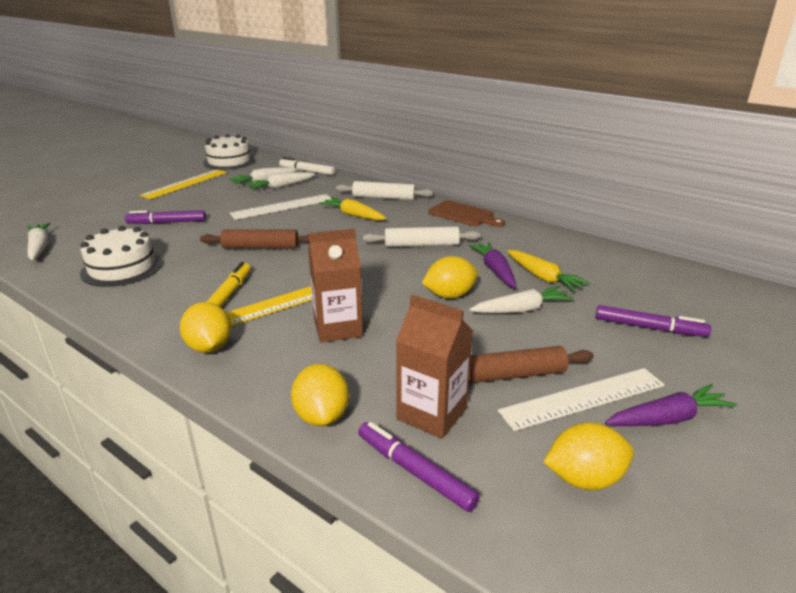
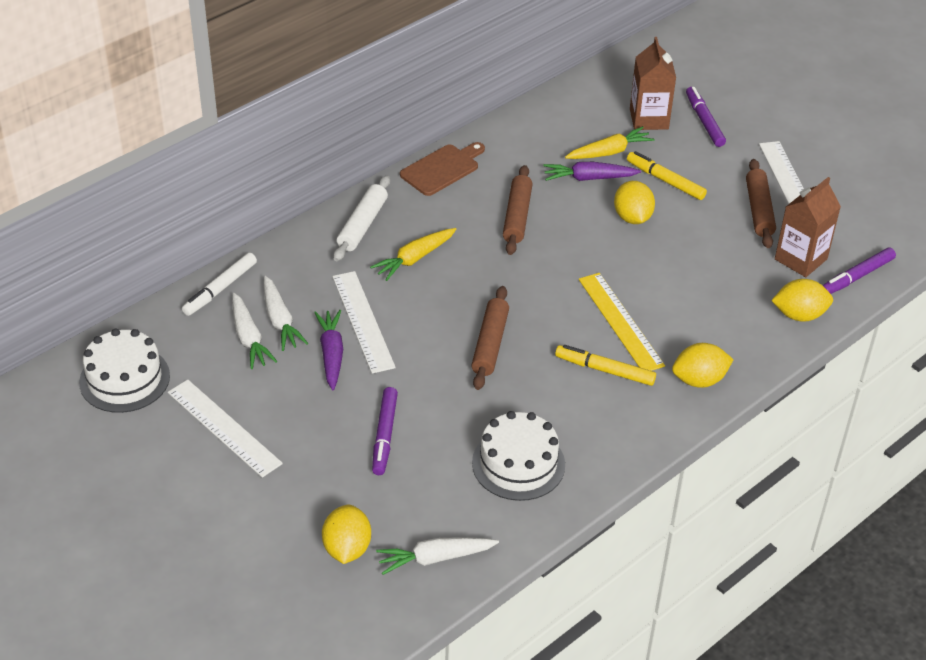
camera: 80 degrees left, 15 degrees up
(185, 184) = (224, 427): yellow ruler -> white ruler
(338, 328) = (679, 296): brown carton -> brown carton (649, 119)
(421, 245) = (517, 216): white rolling pin -> brown rolling pin
(521, 310) = (665, 180): white carrot -> yellow marker
(584, 478) = (865, 207): yellow lemon -> yellow lemon (347, 548)
(649, 328) = (704, 121): purple marker -> purple marker turned 45 degrees counterclockwise
(667, 418) = (813, 153): purple carrot -> purple carrot (331, 354)

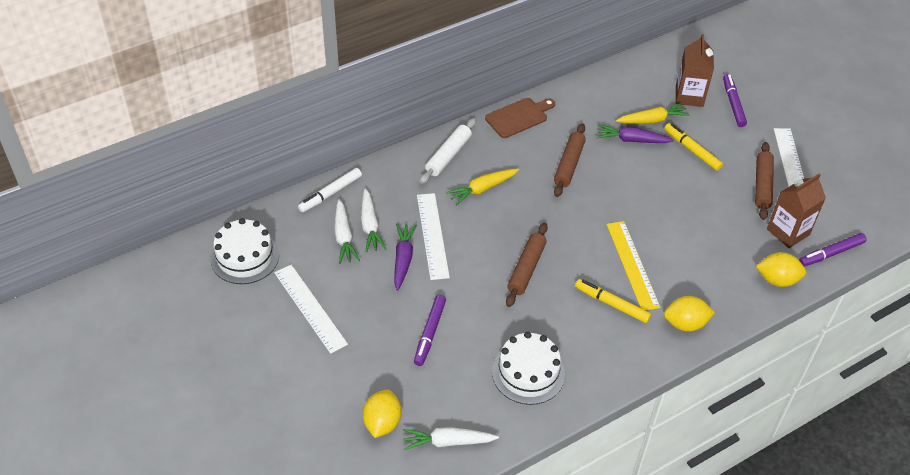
camera: 10 degrees right, 5 degrees up
(632, 217) = (659, 178): yellow lemon -> none

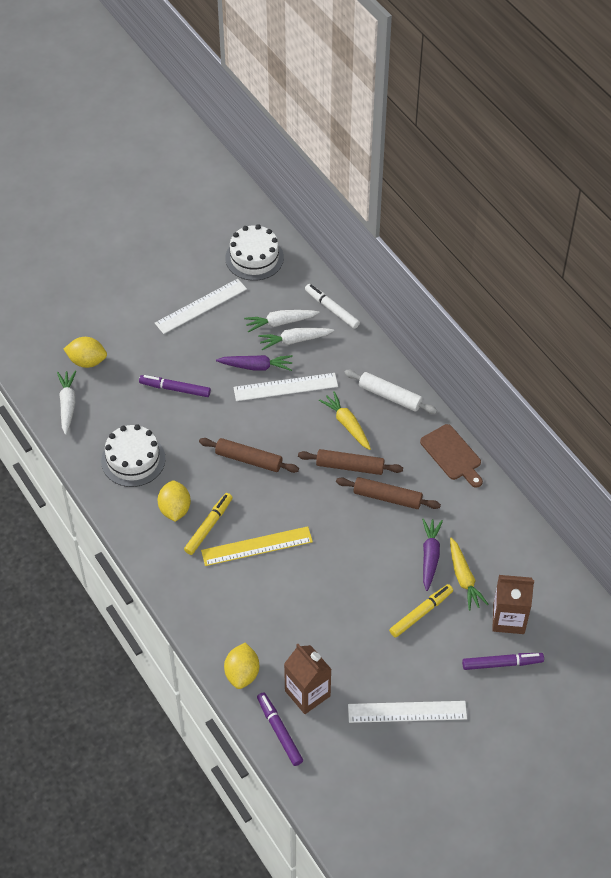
camera: 90 degrees right, 5 degrees up
(685, 324) = (186, 585): yellow lemon -> yellow lemon (175, 509)
(762, 185) = (374, 677): brown rolling pin -> brown rolling pin (350, 466)

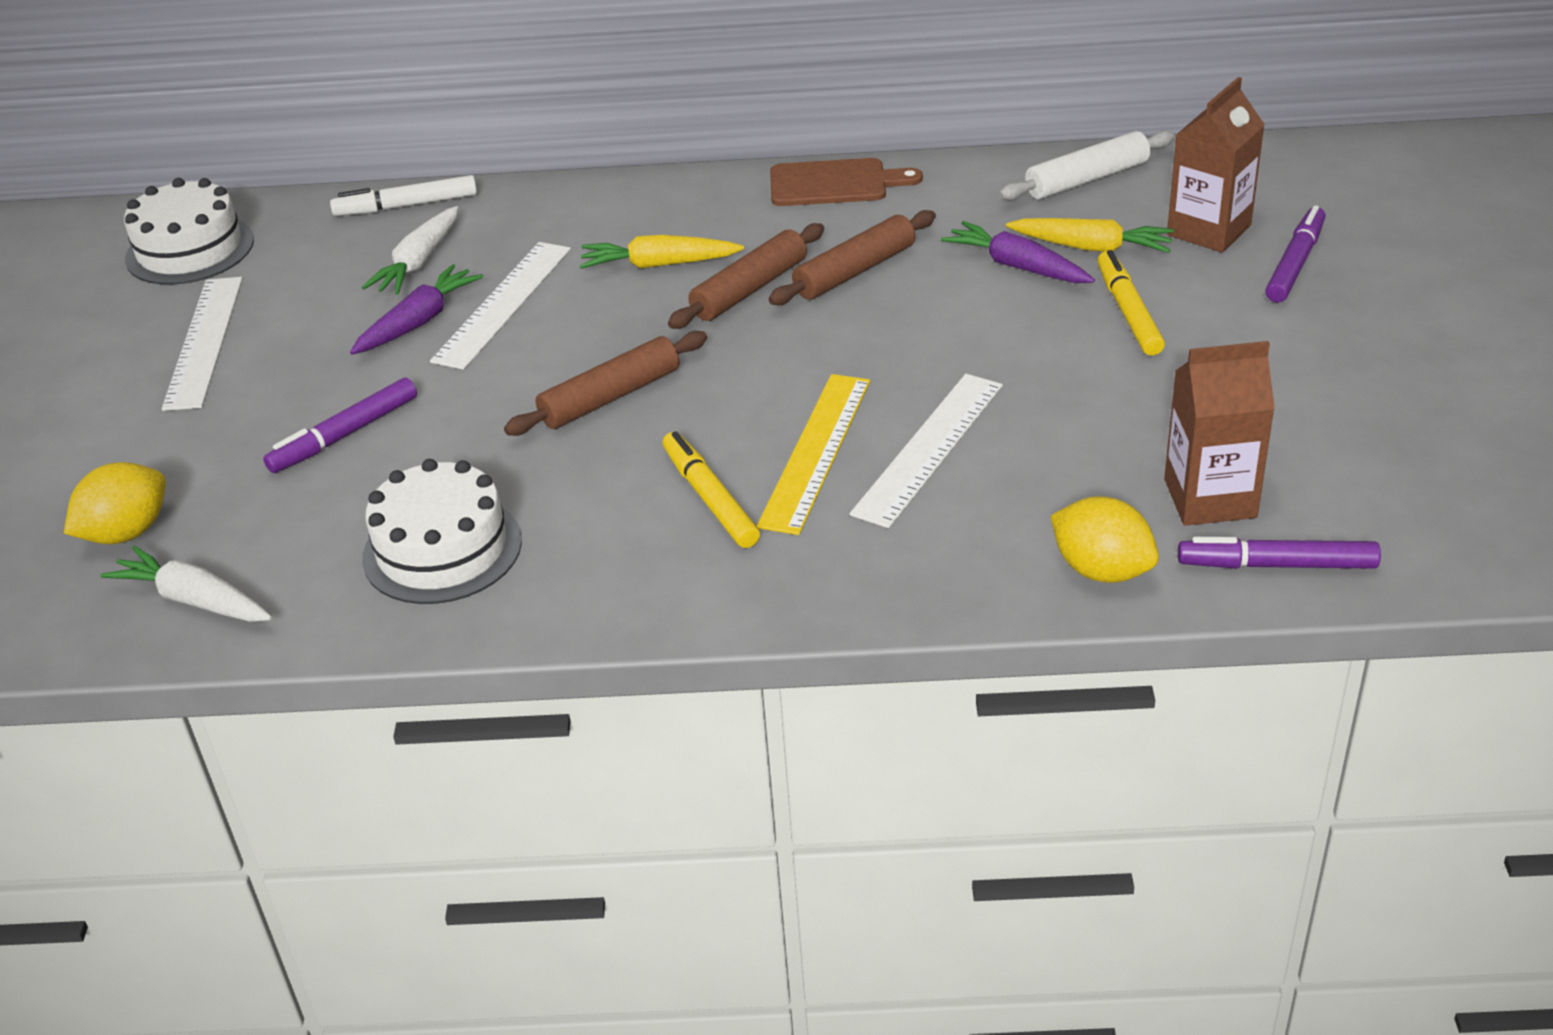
camera: 55 degrees left, 15 degrees down
(175, 509) = (623, 531): yellow lemon -> none
(280, 323) = (362, 266): white carrot -> none
(390, 396) = (652, 205): white rolling pin -> white rolling pin (1087, 179)
(407, 711) = (1330, 392): white ruler -> white ruler (928, 448)

